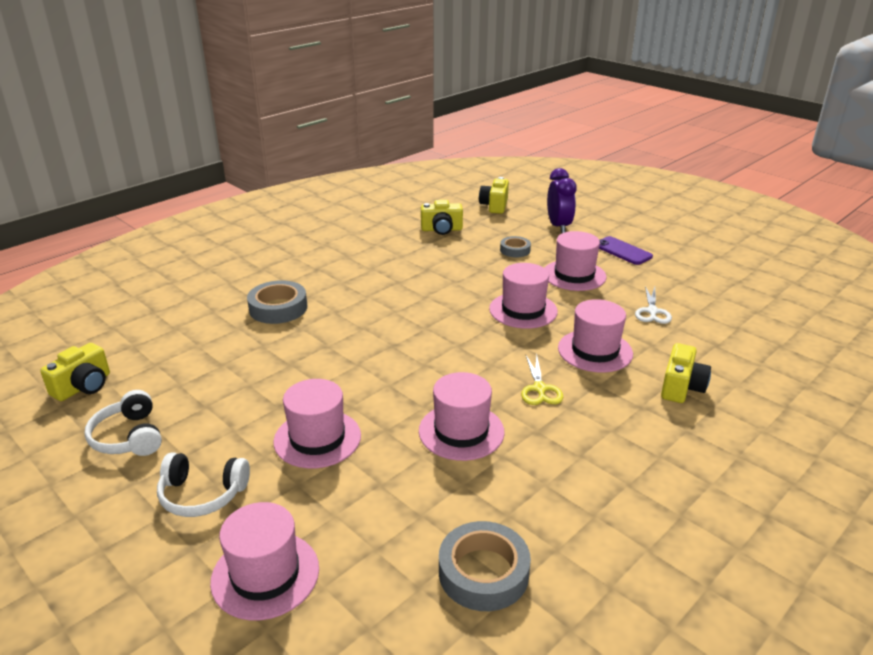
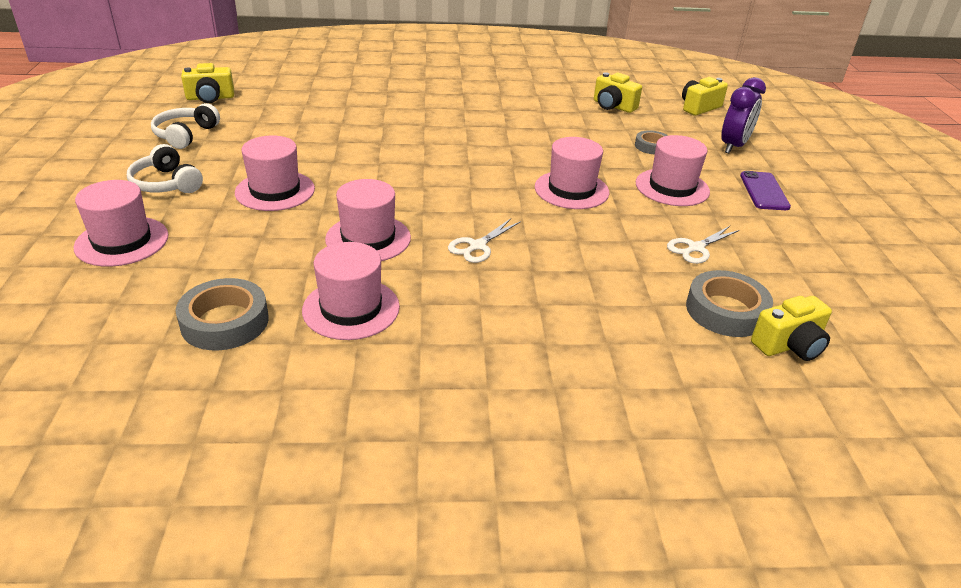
camera: 40 degrees right, 5 degrees up
(278, 308) = (391, 106): grey tape -> grey tape (726, 311)
(539, 389) = (477, 246): yellow scissors -> white scissors
(595, 351) = (577, 247): pink hat -> pink hat (351, 308)
(681, 387) = (605, 313): yellow camera -> yellow camera (789, 345)

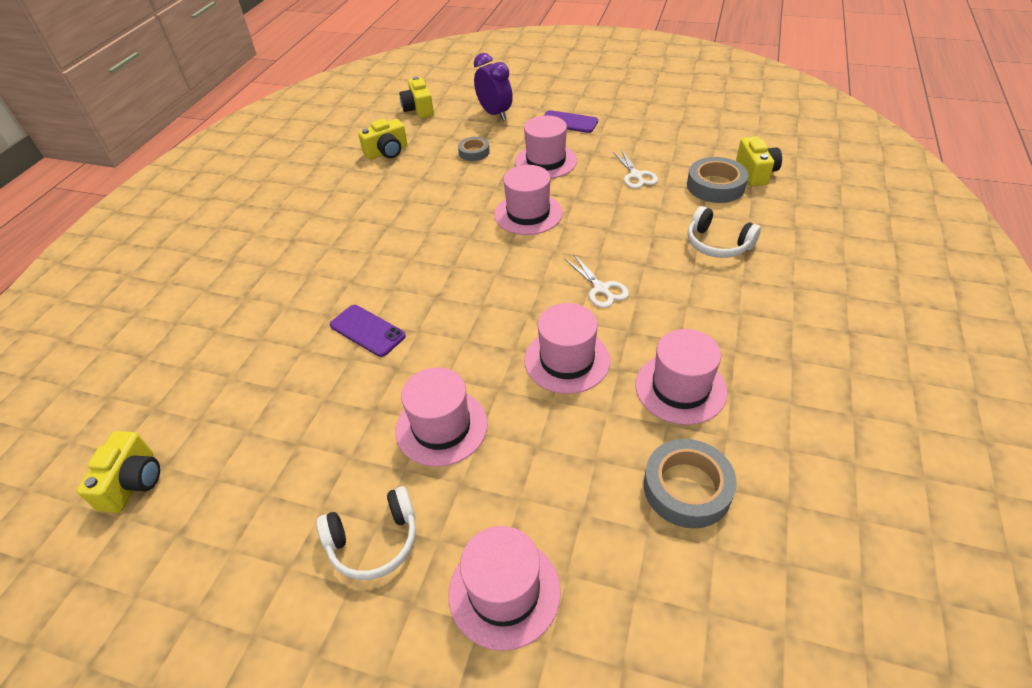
camera: 65 degrees left, 10 degrees up
(185, 135) = (239, 516): white headphones -> white headphones (717, 244)
(370, 142) = (367, 331): none -> purple phone

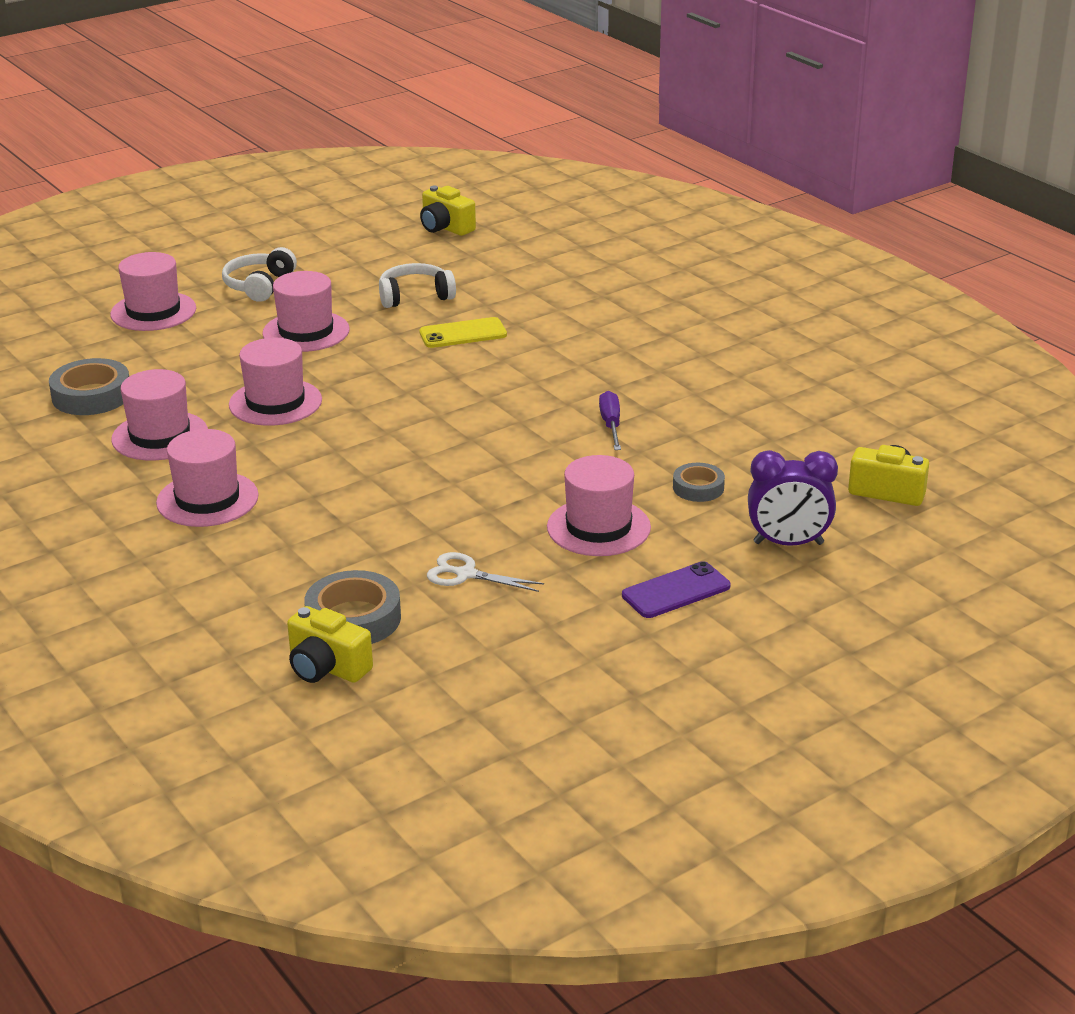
camera: 125 degrees right, 15 degrees down
(367, 331) = (463, 334): purple phone -> yellow phone
(387, 152) = (786, 432): yellow camera -> none
(437, 205) = (611, 424): none -> purple screwdriver
(528, 214) = (506, 469): pink hat -> pink hat (207, 499)
(601, 289) = (324, 456): white scissors -> none
(717, 244) = (265, 555): white headphones -> white headphones (415, 296)

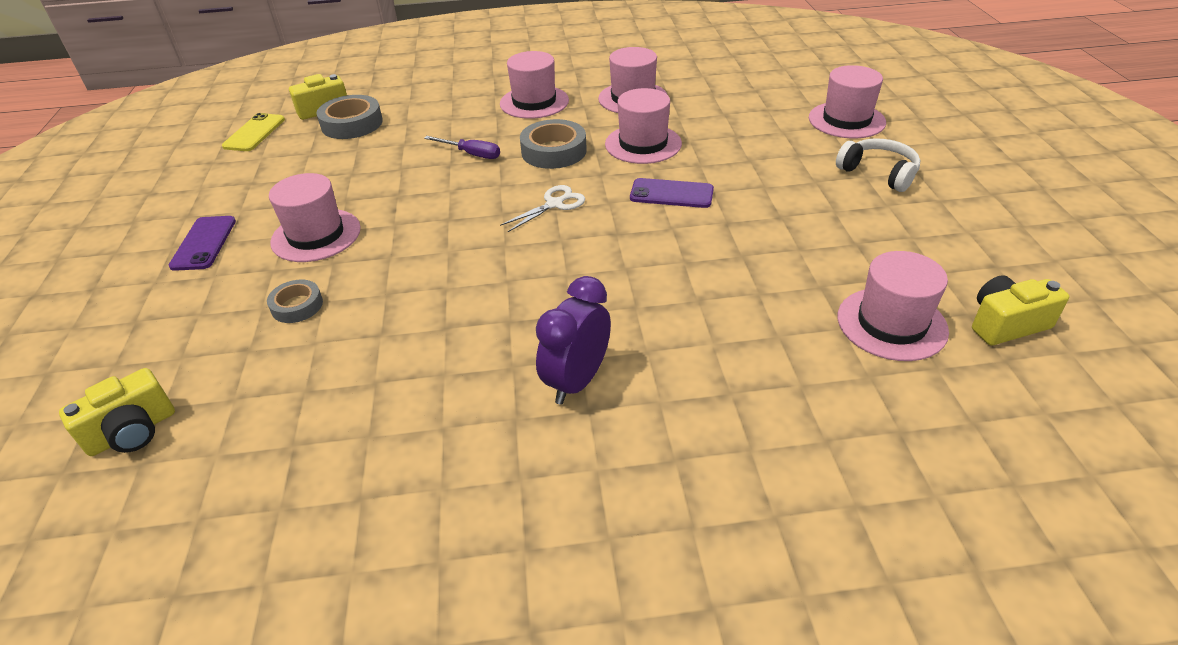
camera: 120 degrees right, 10 degrees up
(91, 395) = (713, 84): grey tape -> grey tape (554, 151)
(306, 331) = (762, 178): pink hat -> pink hat (891, 324)
(367, 366) = (671, 194): none -> purple phone
(415, 296) = (806, 252): white headphones -> none
(463, 334) = (698, 259): yellow phone -> yellow phone (254, 133)
(466, 574) = (340, 168): white scissors -> white scissors (554, 204)
(611, 424) = (445, 293): purple screwdriver -> purple screwdriver (471, 154)
(788, 543) = (167, 323): purple clock -> purple clock (577, 381)

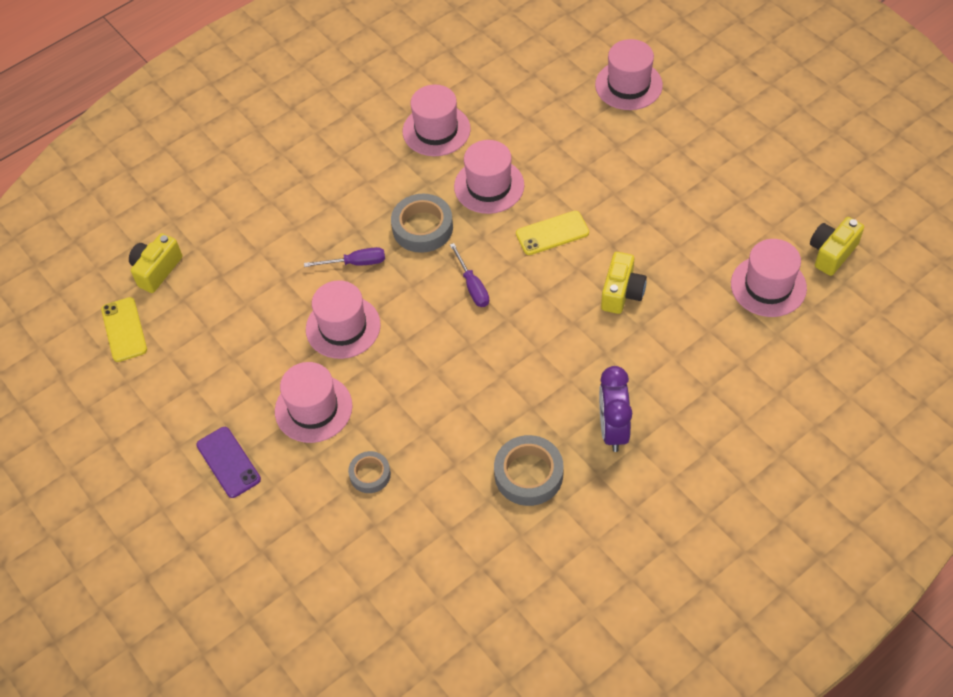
camera: 30 degrees left, 15 degrees up
(133, 432) = (366, 618): yellow camera -> yellow camera (622, 292)
(352, 124) = (208, 276): grey tape -> grey tape (528, 474)
(534, 102) = (352, 173): pink hat -> pink hat (343, 327)
(554, 204) = (472, 286): white scissors -> purple screwdriver
(671, 194) = (552, 233): purple phone -> yellow phone
(878, 173) = (685, 140): white headphones -> none

